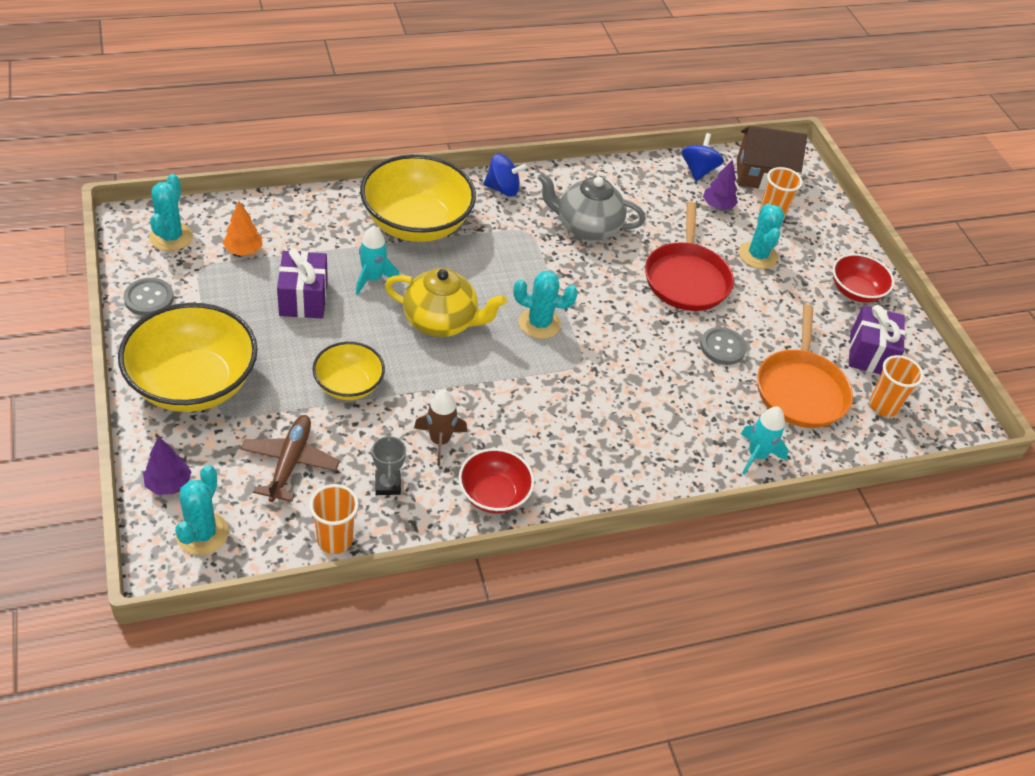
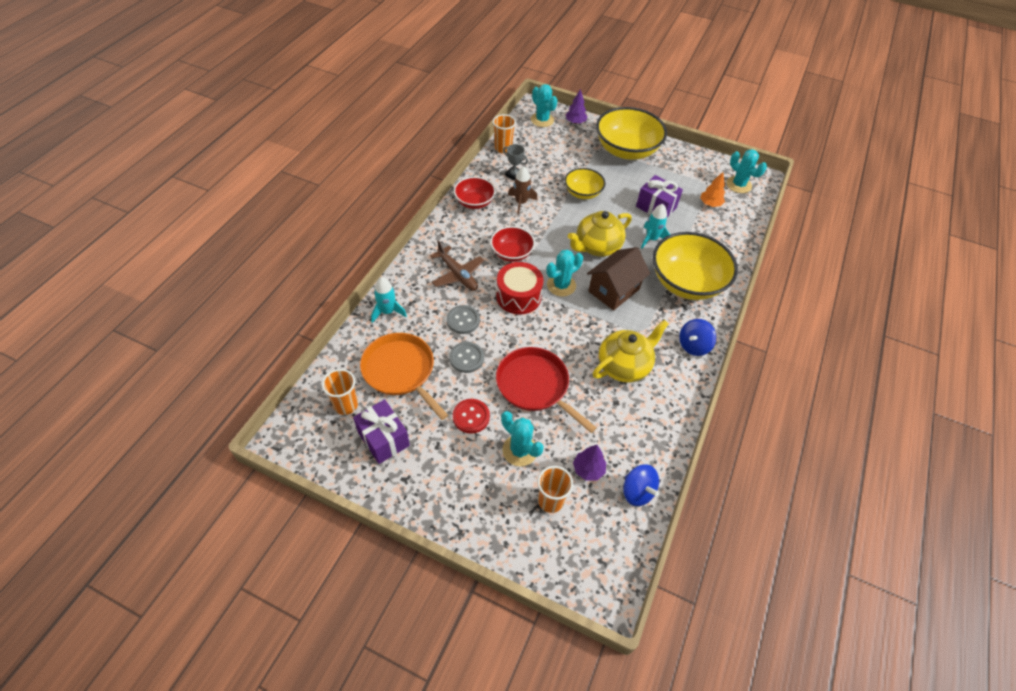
camera: 135 degrees right, 5 degrees up
(149, 298) = (695, 160): grey button -> grey button (463, 320)
(290, 463) = (554, 155): brown plane -> brown plane (457, 274)
(586, 227) = (624, 366): grey teapot -> yellow teapot
(598, 351) = (518, 296): none -> red drum
(762, 176) = (599, 540): brown house -> brown house (614, 290)
(772, 306) = (471, 416): none -> red button
(855, 291) = (435, 486): red bowl -> red bowl (512, 253)

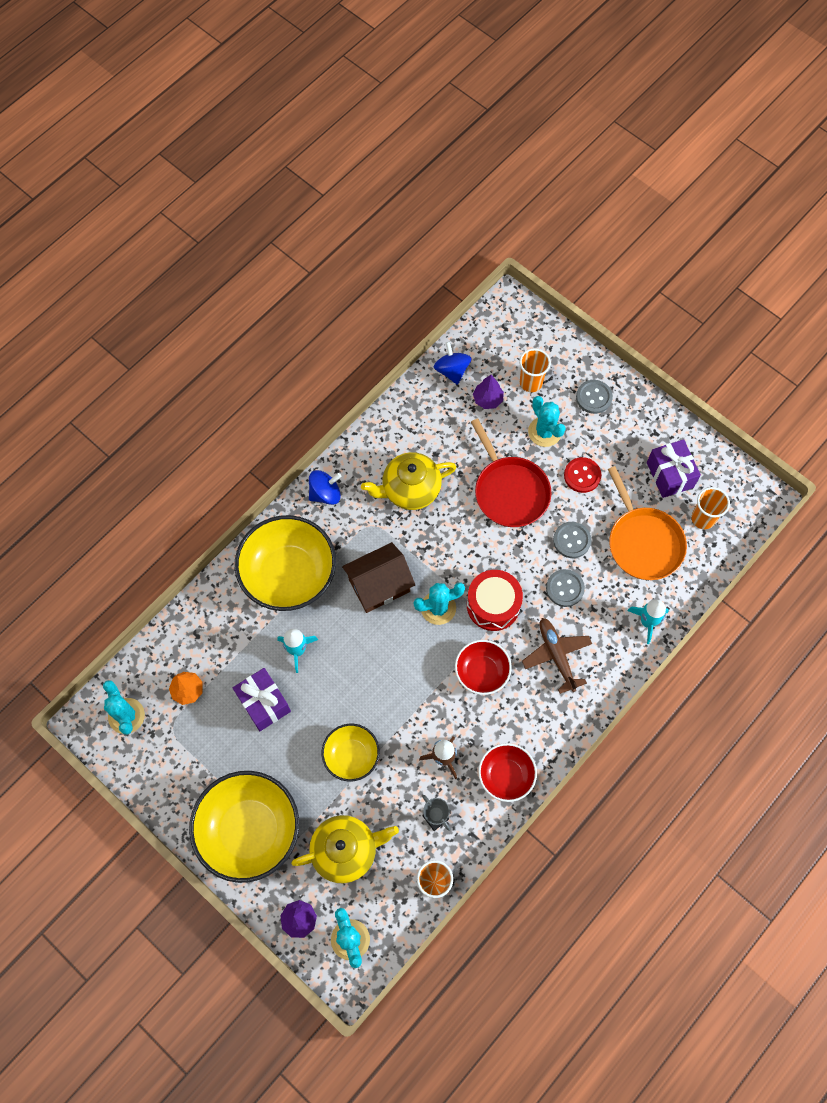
camera: 160 degrees left, 15 degrees up
(478, 502) = (594, 397): none -> grey button
(597, 247) = (372, 655): yellow teapot -> yellow teapot (345, 851)

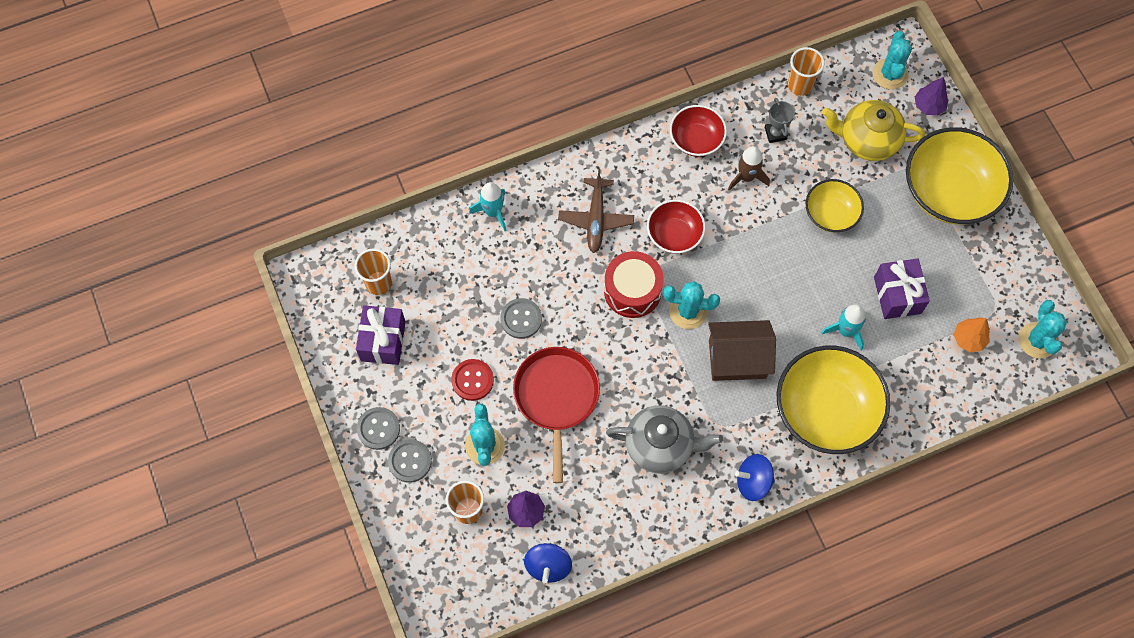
camera: 155 degrees left, 0 degrees up
(410, 490) = (660, 445): yellow teapot -> grey teapot
(565, 588) = (554, 276): grey button -> grey button (378, 429)
(643, 542) = (451, 286): orange pan -> none

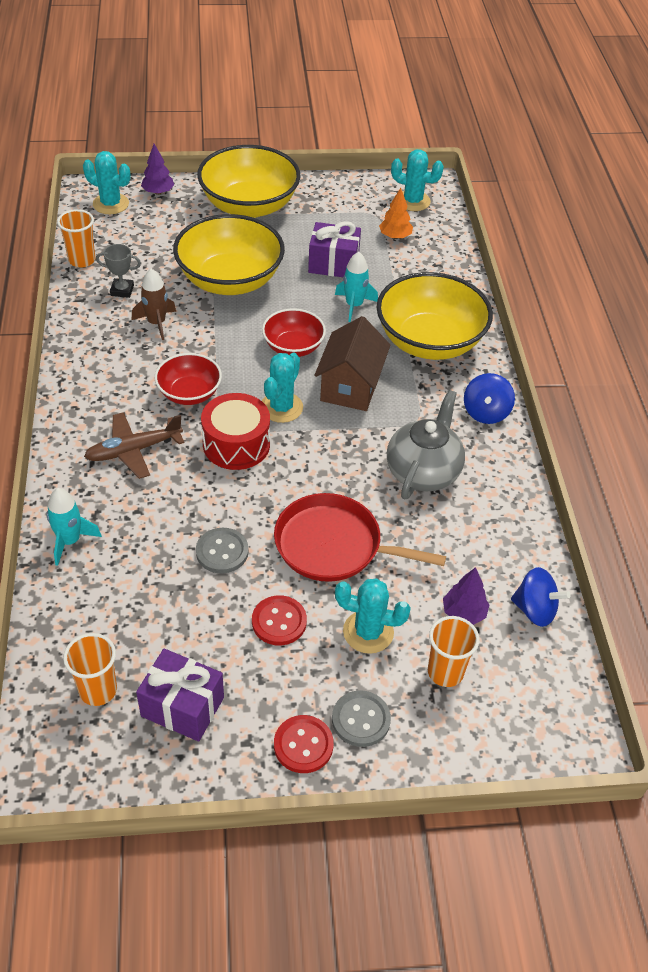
camera: 75 degrees left, 20 degrees down
(378, 429) = (303, 745): grey button -> red button
(596, 218) = (134, 450): brown plane -> brown plane turned 135 degrees clockwise
(696, 140) = (91, 346): red bowl -> red bowl (293, 347)
(830, 214) = (230, 280): yellow bowl -> yellow bowl, size x1.82
(867, 140) = (168, 236): yellow teapot -> none

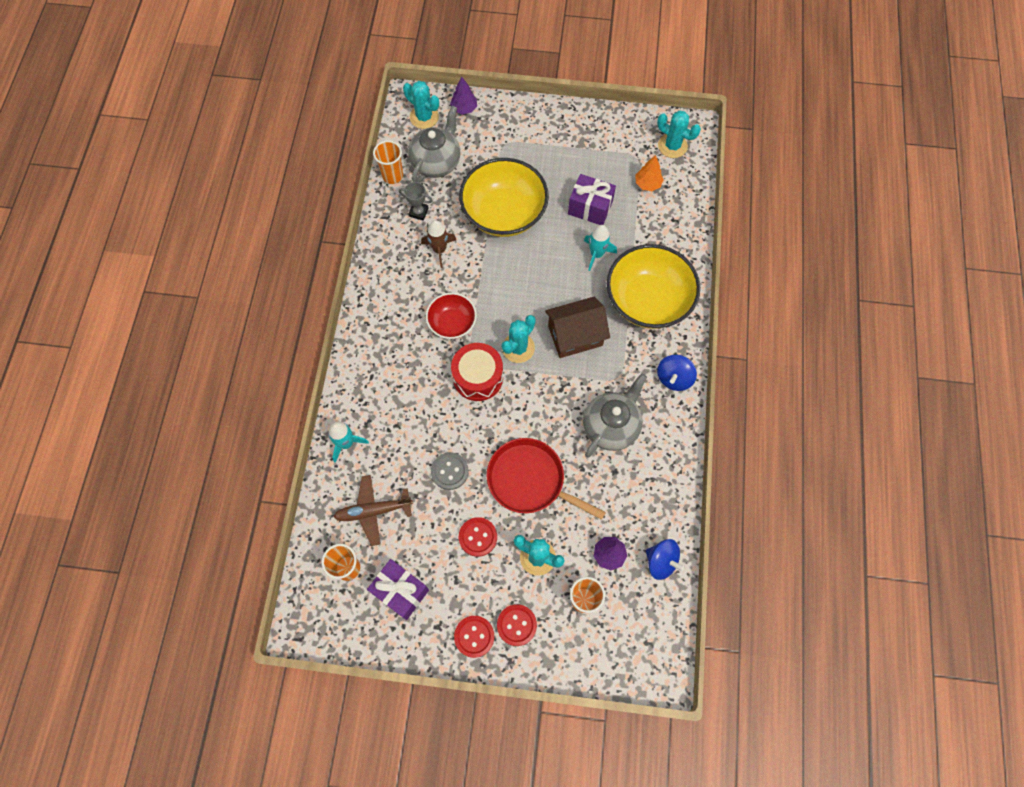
camera: 15 degrees right, 20 degrees up
(134, 450) = (403, 370): brown plane -> brown plane (374, 511)
(135, 242) = (436, 162): none -> grey teapot
(249, 206) = (535, 133): yellow bowl -> none
(293, 347) = (539, 289): red bowl -> none
(350, 386) = (575, 336): brown house -> brown house turned 45 degrees clockwise
(361, 719) = (516, 625): grey button -> red button

